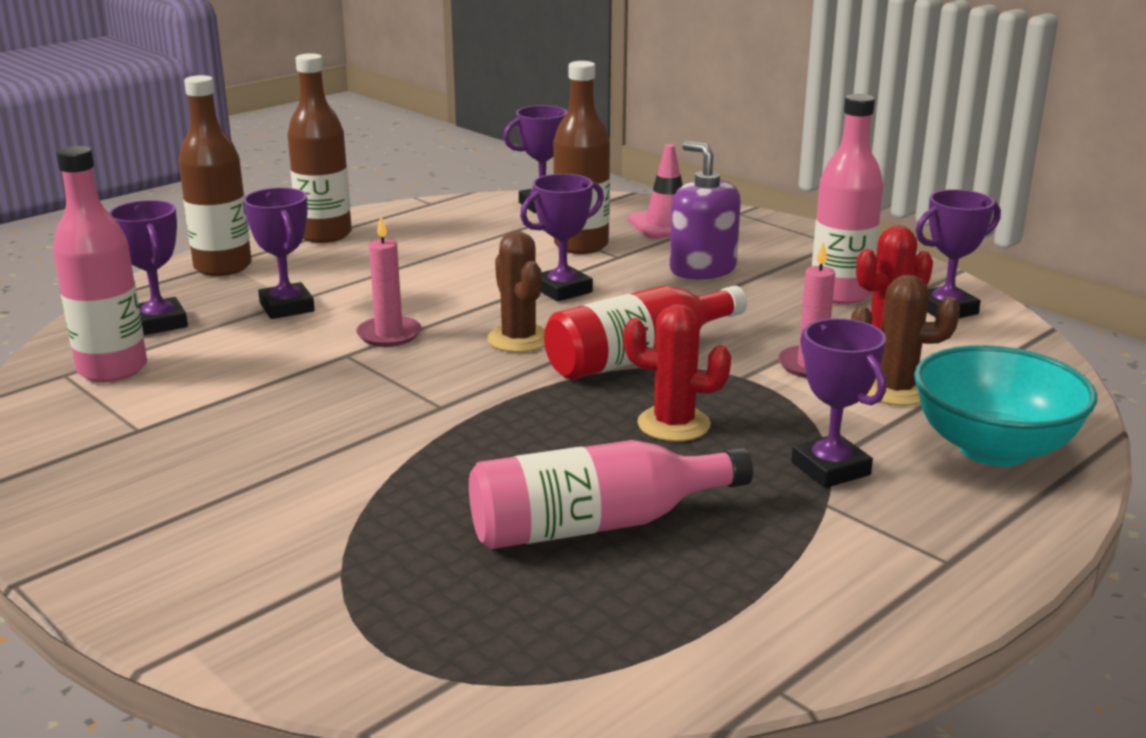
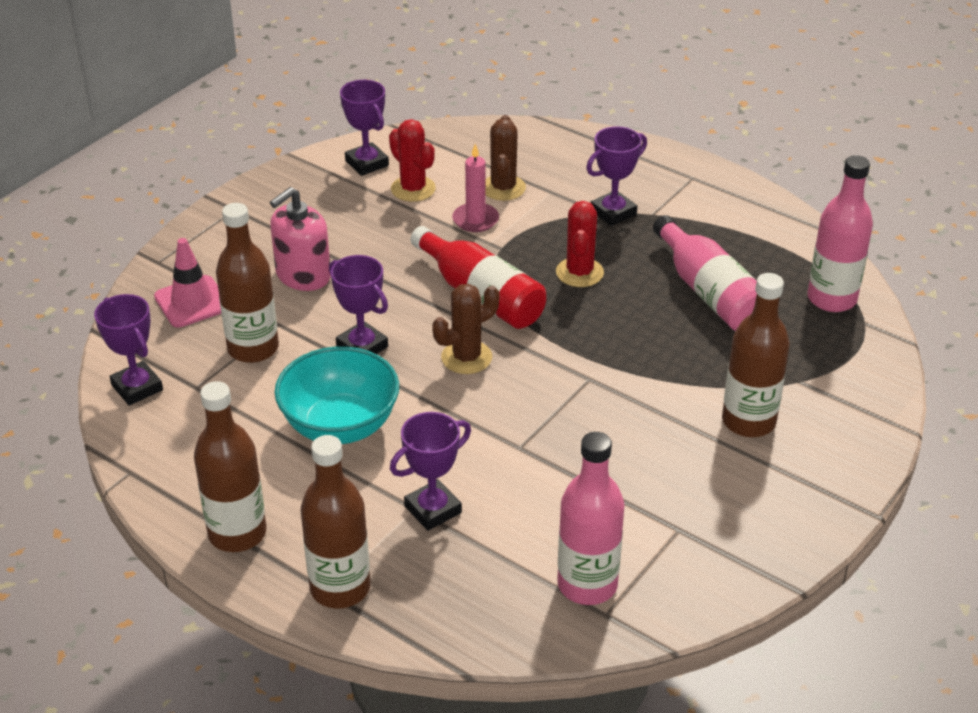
camera: 100 degrees left, 15 degrees up
(160, 323) = (486, 588): purple trophy -> none
(284, 509) = (748, 421): none -> brown bottle
(389, 335) = (476, 431): pink candle -> none
(702, 269) = (303, 275): purple soap dispenser -> pink soap dispenser
(840, 294) = (346, 208): pink bottle -> pink bottle (831, 299)
(993, 448) = (568, 157): turquoise bowl -> turquoise bowl (340, 425)

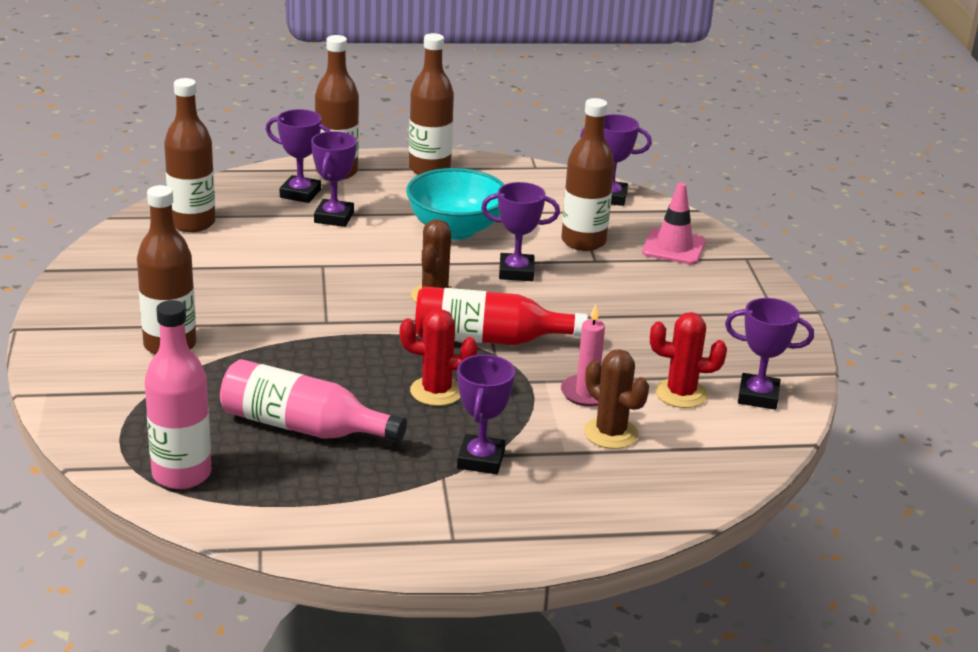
camera: 135 degrees right, 10 degrees down
(303, 275) = (637, 294): pink soap dispenser -> none
(423, 570) = (300, 194): none -> purple trophy
(579, 273) = (436, 391): red cactus -> red cactus turned 45 degrees counterclockwise
(587, 584) = (192, 223): pink bottle -> brown bottle

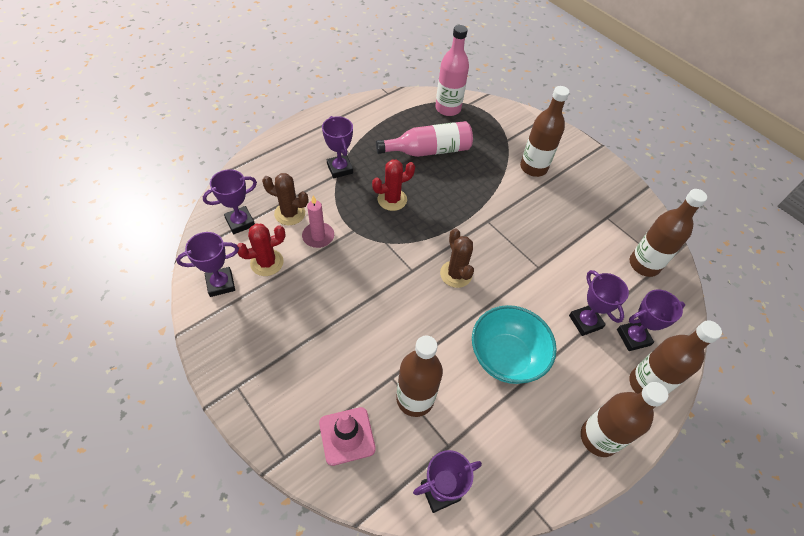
camera: 145 degrees right, 25 degrees up
(488, 339) = (398, 252): red bottle -> none
(516, 272) = (431, 329): purple trophy -> purple trophy (240, 222)

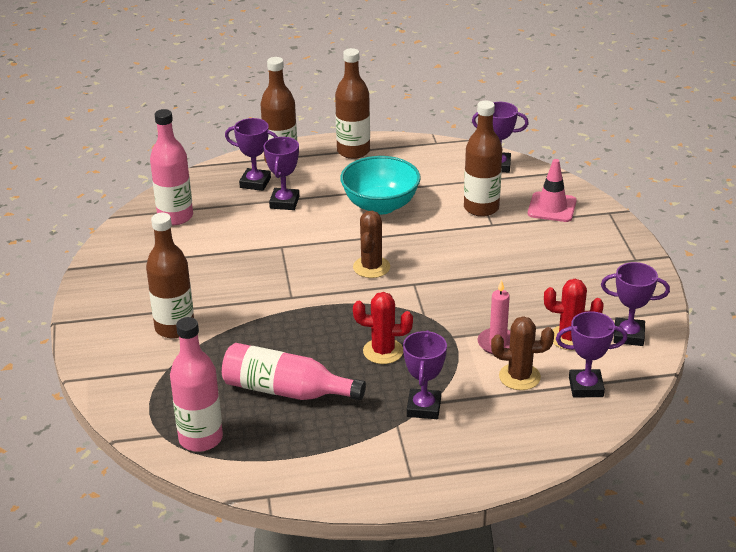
camera: 145 degrees left, 20 degrees down
(290, 213) = (519, 377): brown cactus -> brown cactus turned 45 degrees counterclockwise
(644, 264) = (175, 217): brown bottle -> pink bottle

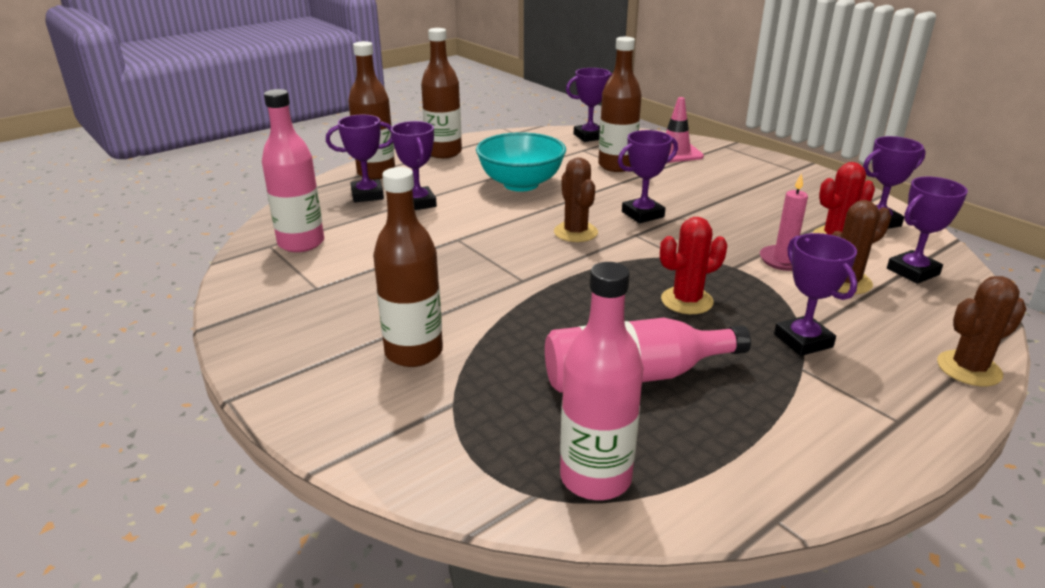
camera: 30 degrees left, 5 degrees down
(442, 266) = (642, 214): none -> purple trophy
(508, 467) = (969, 369): none -> brown cactus

